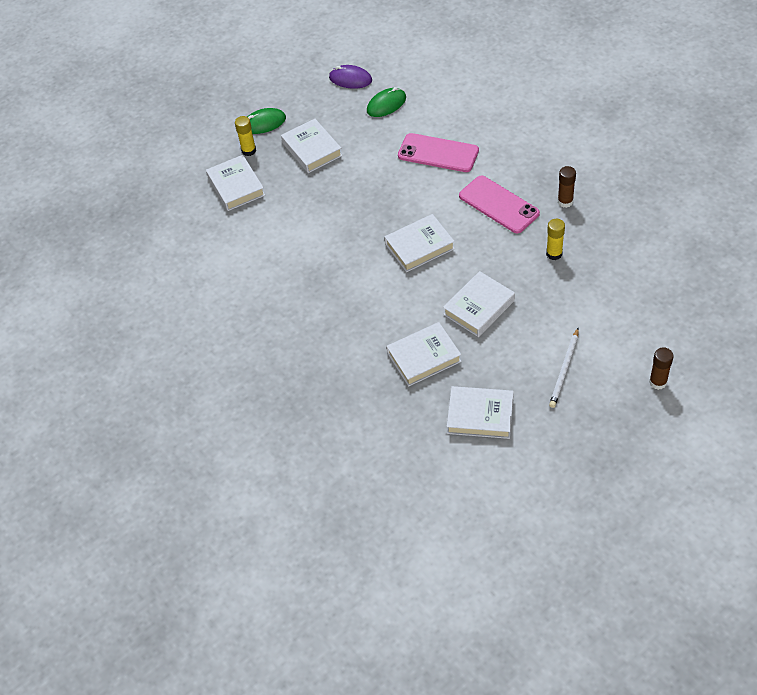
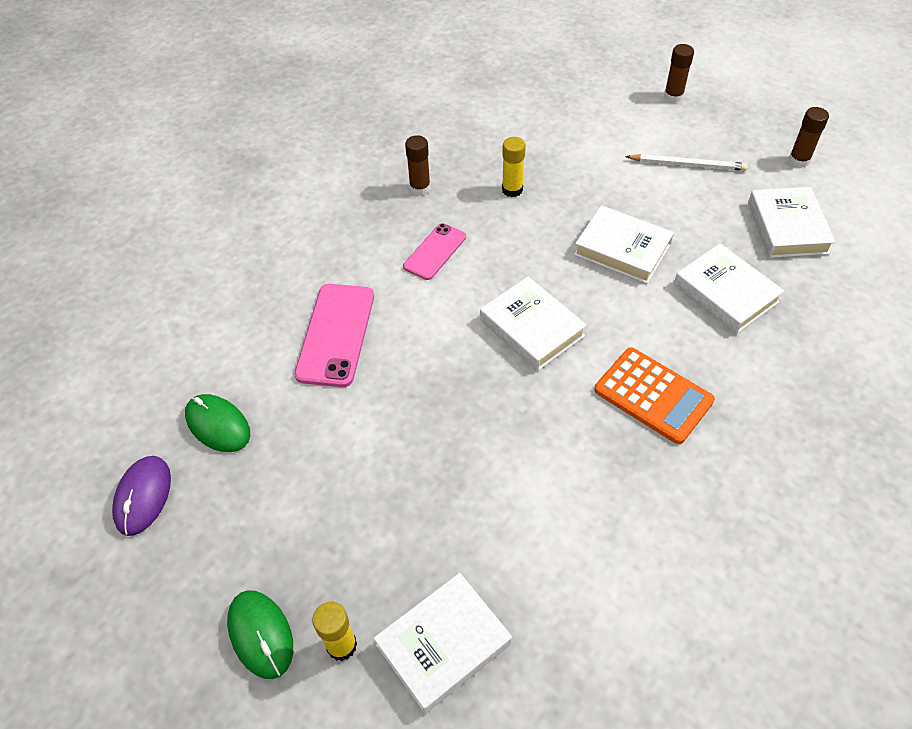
camera: 105 degrees left, 0 degrees up
(312, 149) = (334, 524): white book -> none
(351, 297) = (653, 395): none -> orange calculator
(499, 204) = (435, 251): pink phone -> pink phone, size x0.63
(557, 450) = (799, 160): none -> brown glue stick

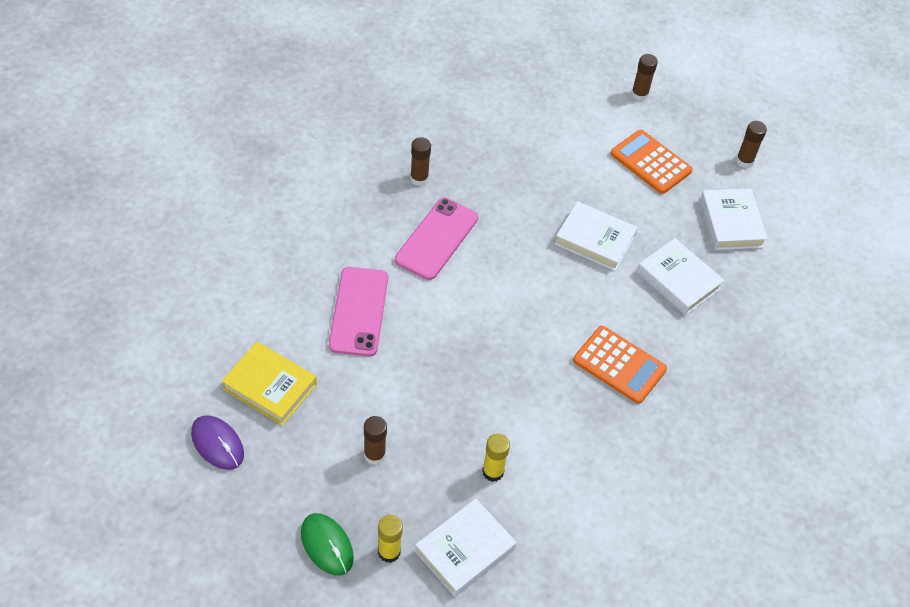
camera: 10 degrees left, 0 degrees up
(143, 496) = (217, 444): purple mouse -> purple mouse turned 45 degrees counterclockwise
(218, 425) = (270, 387): green mouse -> yellow book
(336, 511) = (374, 455): none -> brown glue stick
(435, 251) = (436, 239): pink phone -> pink phone, size x1.59
(512, 190) = (500, 182): yellow glue stick -> yellow glue stick (493, 472)
(531, 328) = (521, 308): white book -> none
(687, 165) = (650, 162): white pencil -> orange calculator

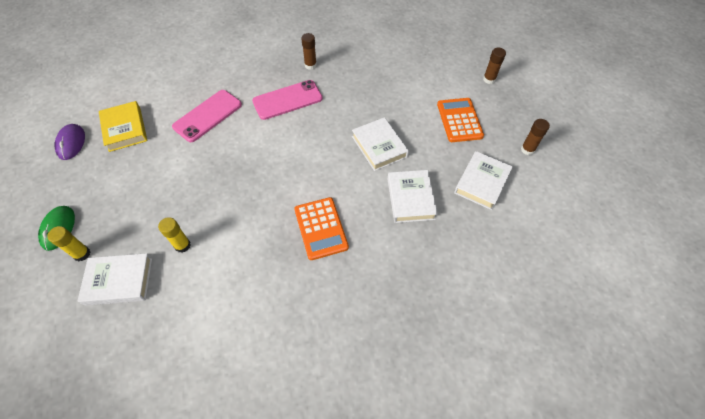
camera: 40 degrees right, 5 degrees up
(374, 455) = (133, 195): brown glue stick -> none

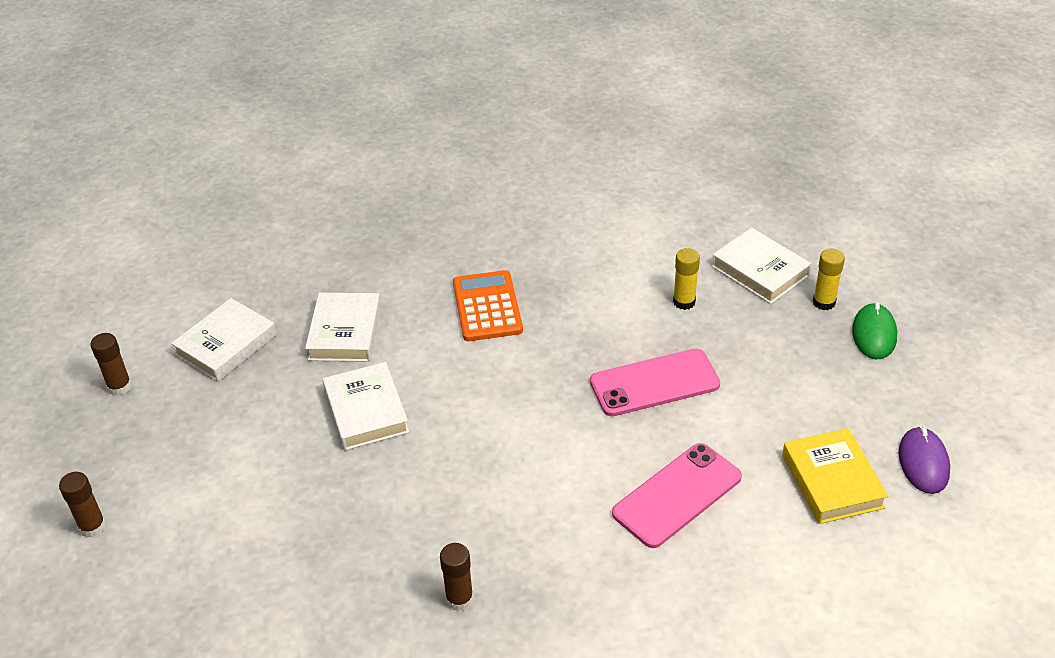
camera: 170 degrees left, 15 degrees down
(119, 281) = (760, 271): white book -> white book turned 45 degrees clockwise
(287, 100) = (518, 516): pink phone -> pink phone (654, 383)
(459, 120) = (203, 446): orange calculator -> none

